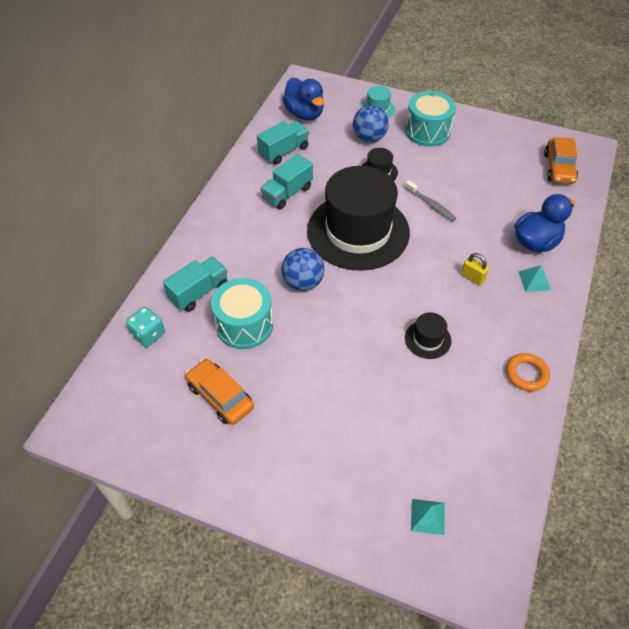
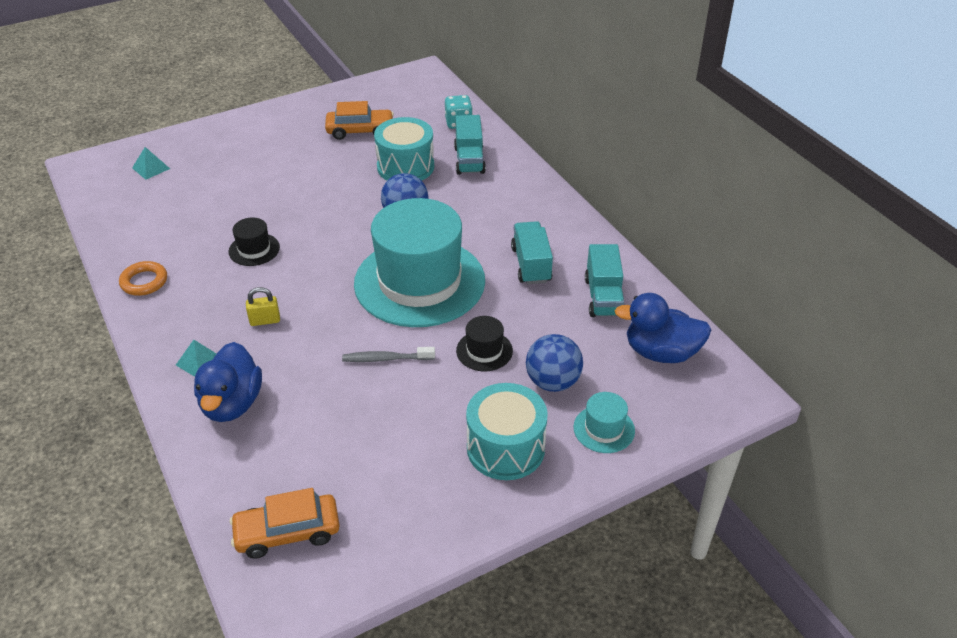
camera: 130 degrees right, 10 degrees down
(358, 231) = (419, 282): black hat -> turquoise hat
(559, 168) = (287, 533): orange car -> orange car turned 60 degrees counterclockwise

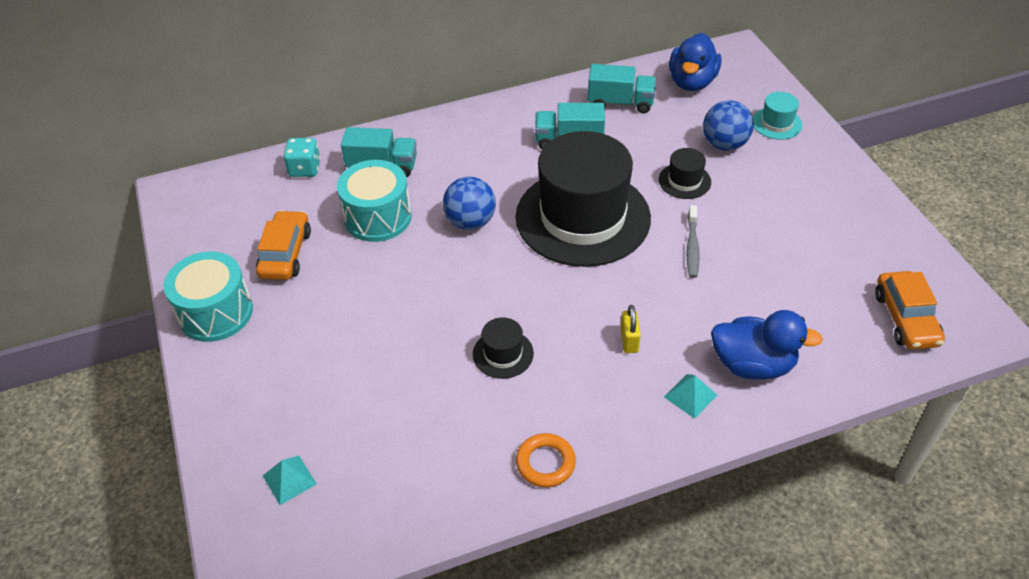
camera: 80 degrees left, 5 degrees up
(419, 282) = (582, 217): turquoise hat -> black hat
(505, 448) = (800, 179): turquoise drum -> turquoise drum (216, 312)

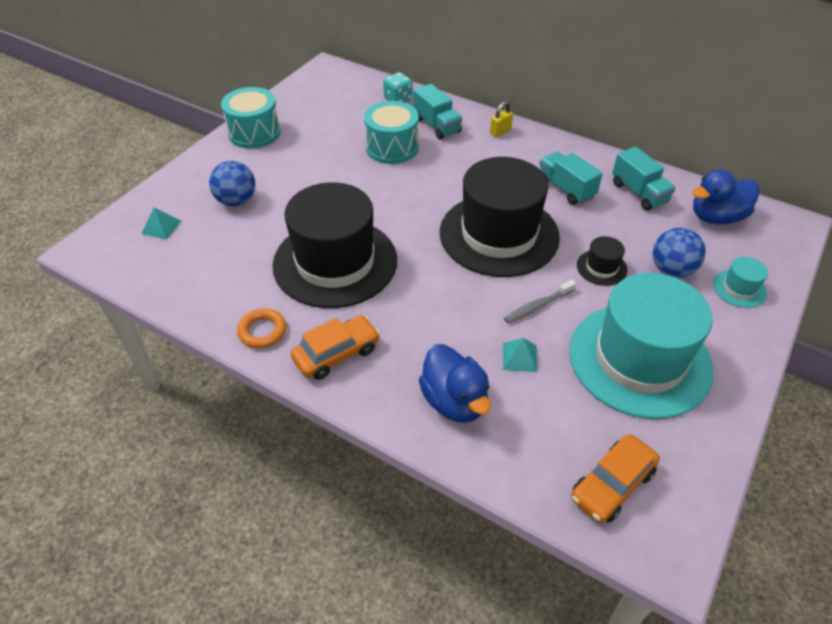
camera: 50 degrees right, 0 degrees up
(285, 254) = (323, 131): orange car -> orange car (336, 354)
(470, 222) = (433, 186): blue ball -> blue ball (236, 201)
(503, 354) = (335, 262): black hat -> black hat, size x2.50
(629, 341) = (408, 318): yellow padlock -> yellow padlock (500, 132)
(690, 396) = (389, 378): turquoise pyramid -> turquoise pyramid (519, 357)
(800, 224) = (639, 359): none -> turquoise hat

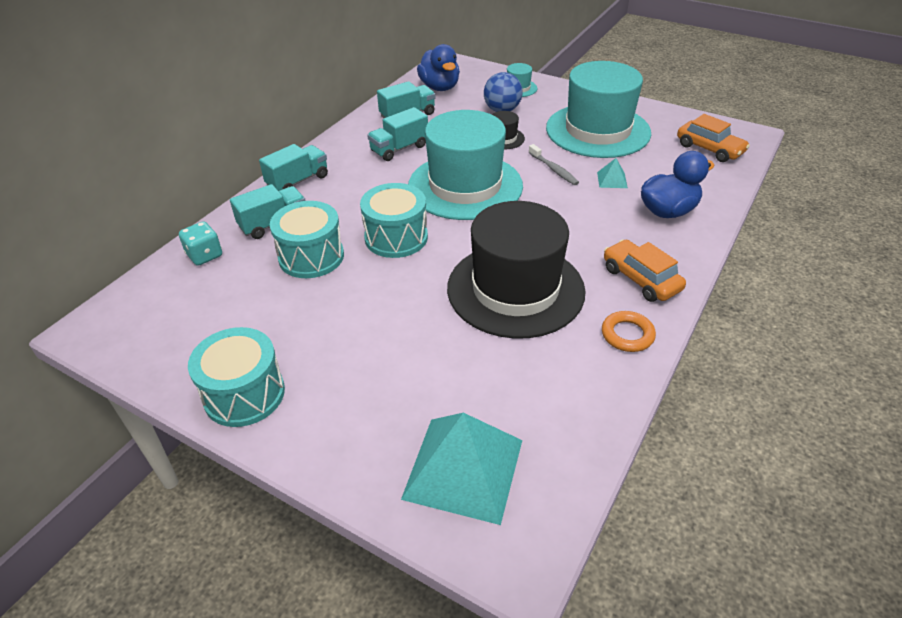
camera: 90 degrees left, 5 degrees down
(161, 227) = (463, 469): turquoise pyramid -> turquoise pyramid, size x2.33
(236, 201) = (406, 390): blue ball -> none
(415, 191) = (396, 237): none -> turquoise drum
(499, 234) = (465, 186): black hat -> turquoise hat
(500, 132) = (298, 181): yellow padlock -> turquoise truck

